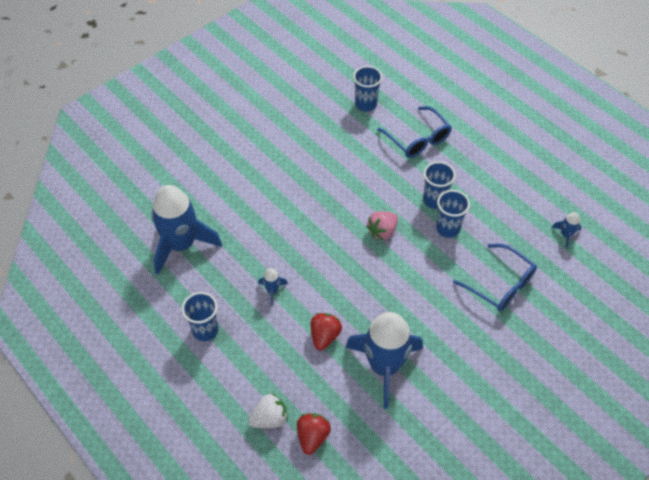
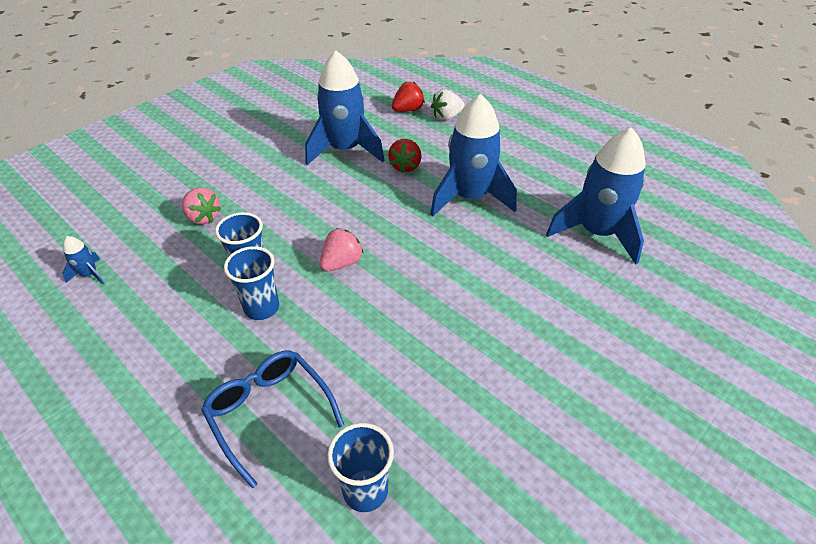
camera: 175 degrees right, 10 degrees down
(205, 330) = (529, 164): blue cup -> none
(272, 290) = (469, 198): blue rocket -> blue rocket, size x2.47
(312, 437) = (408, 110): red strawberry -> red strawberry turned 135 degrees counterclockwise
(500, 284) = (203, 217): blue glasses -> pink strawberry

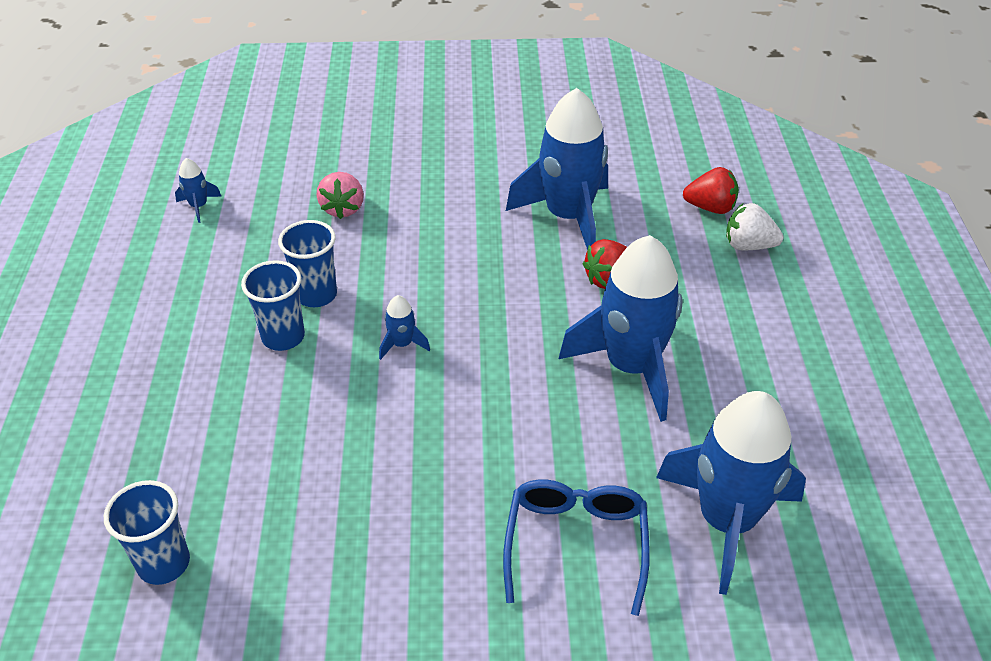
camera: 45 degrees right, 0 degrees up
(269, 412) = (178, 436): blue glasses -> blue glasses (576, 543)
(341, 263) = (402, 344): pink strawberry -> blue rocket

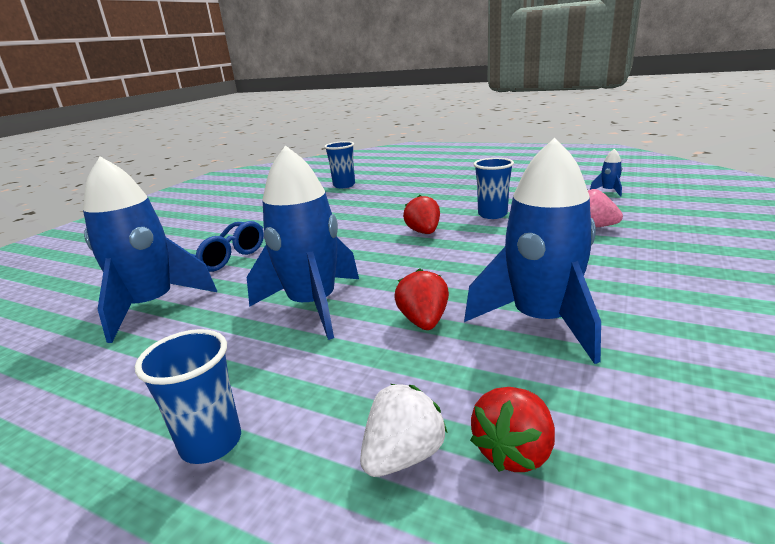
camera: 120 degrees right, 20 degrees down
(283, 337) = (460, 206): blue cup -> blue cup (211, 443)
(402, 344) = (424, 232): blue rocket -> red strawberry

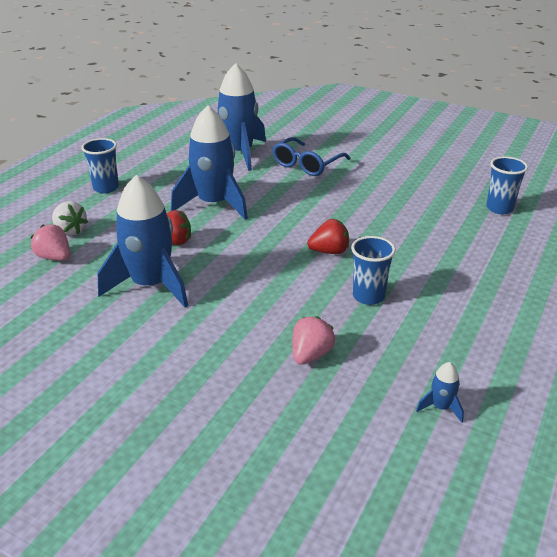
camera: 90 degrees right, 10 degrees up
(514, 451) = (55, 257): red strawberry -> pink strawberry

